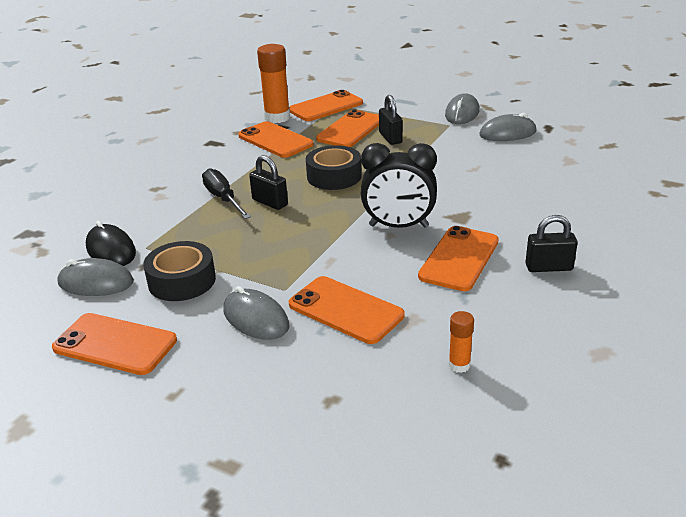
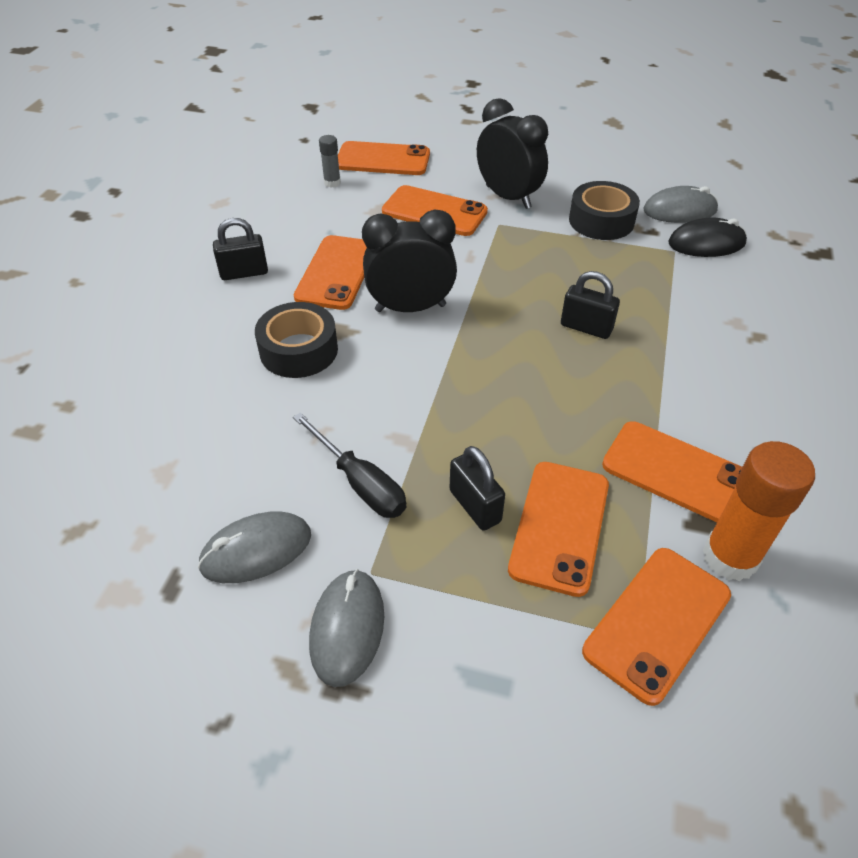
camera: 165 degrees right, 15 degrees up
(111, 250) = (706, 243): black mouse -> black mouse turned 45 degrees counterclockwise
(115, 344) = (605, 168): orange phone -> orange phone (383, 159)
(223, 199) = (651, 327): black screwdriver -> black screwdriver (360, 483)
(256, 319) = (508, 197): grey mouse -> black clock
(334, 176) = (527, 388): black tape -> black tape (299, 350)
(459, 365) = (332, 183): orange glue stick -> grey glue stick

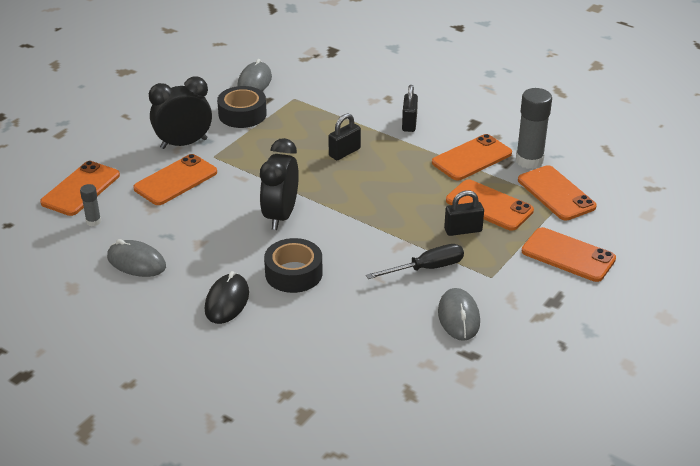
camera: 70 degrees left, 10 degrees down
(244, 273) = (185, 287): black padlock -> black padlock (409, 123)
(336, 273) = (218, 241): orange phone -> orange phone (568, 255)
(347, 628) = (523, 291): grey mouse -> grey mouse (136, 262)
(706, 243) = (295, 84): black mouse -> black mouse (227, 301)
(730, 557) = (529, 161): orange glue stick -> grey glue stick

